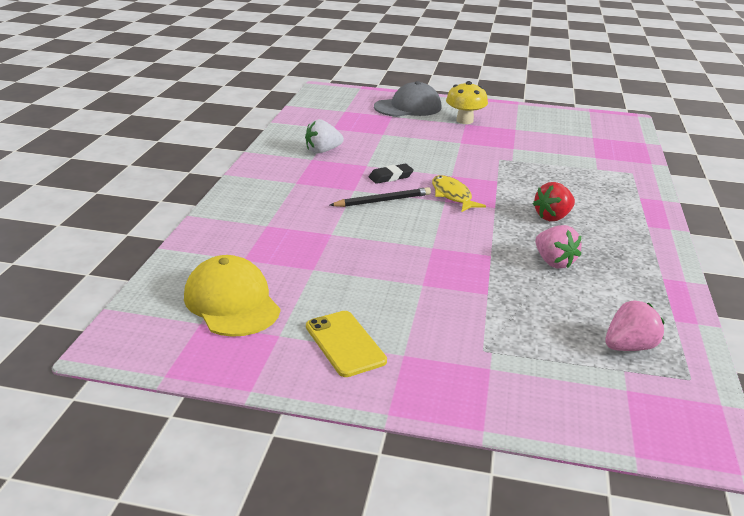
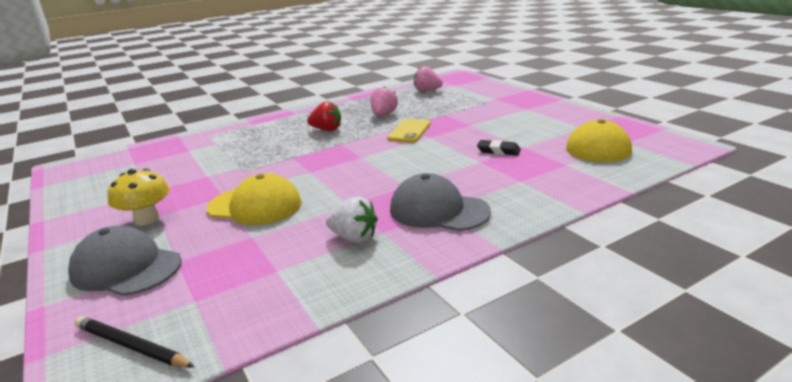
camera: 130 degrees left, 5 degrees down
(297, 181) = (438, 210): none -> grey cap
(345, 343) = (550, 117): yellow phone -> yellow phone (409, 131)
(382, 201) = (402, 170): black pencil -> black pencil (131, 346)
(390, 177) = (355, 186): black eraser -> black eraser (498, 151)
(424, 145) = (255, 206): none -> yellow cap
(452, 195) = (347, 158): yellow fish -> none

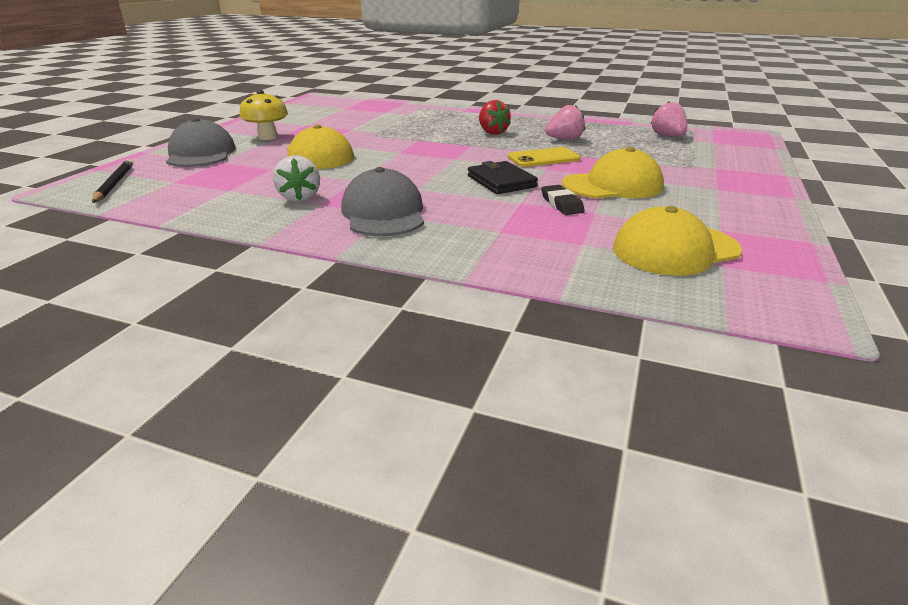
camera: 50 degrees right, 5 degrees up
(434, 155) = (501, 181): none -> black wallet
(487, 129) = (612, 185): none -> yellow cap

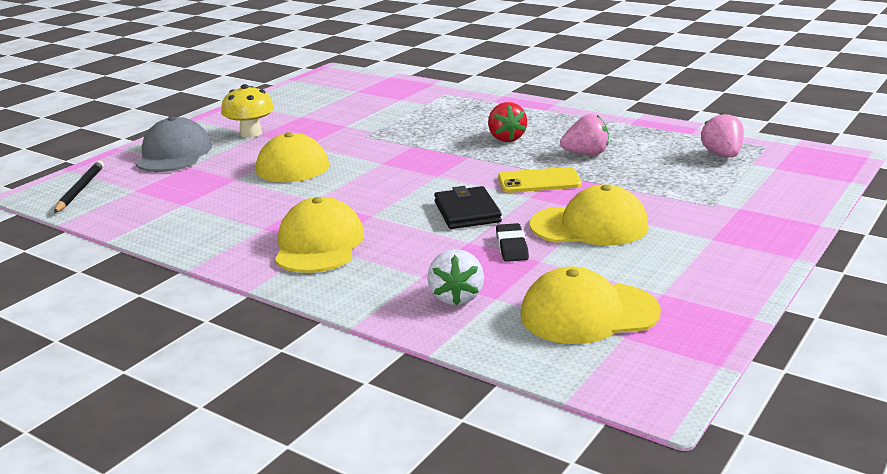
camera: 15 degrees right, 5 degrees down
(300, 197) = (246, 219): white strawberry -> white strawberry (456, 297)
(383, 213) = (319, 244): grey cap -> yellow cap

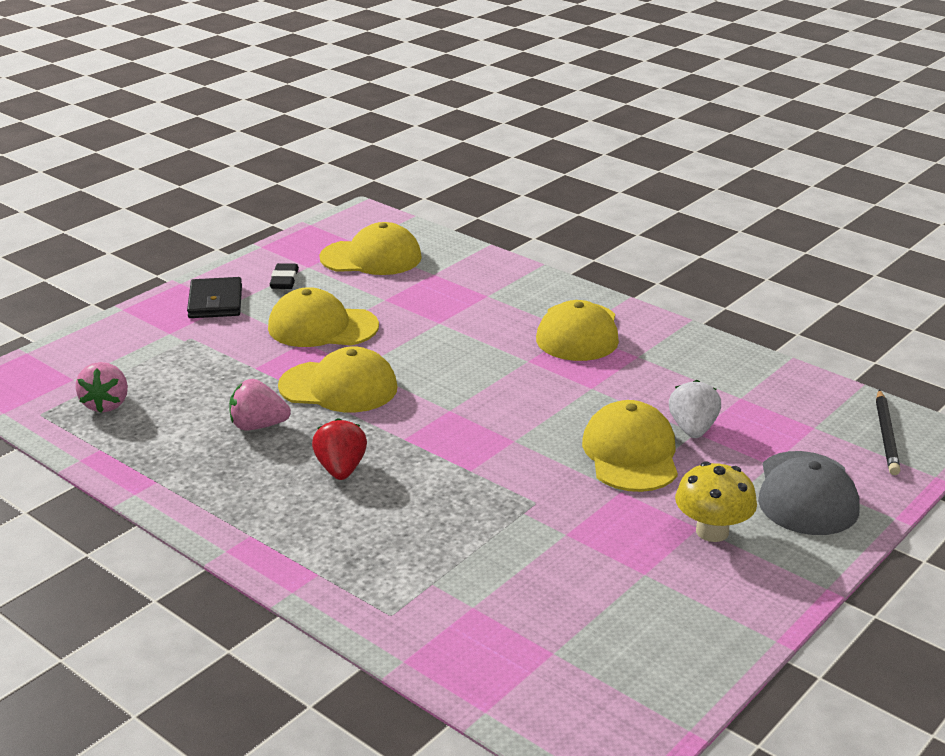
camera: 175 degrees left, 5 degrees up
(456, 297) = (463, 276): white strawberry -> white strawberry (692, 429)
(467, 212) = (430, 354): black wallet -> black wallet (215, 302)
(512, 247) = (403, 313): black eraser -> black eraser (284, 280)
(539, 181) = (338, 387): yellow phone -> yellow cap

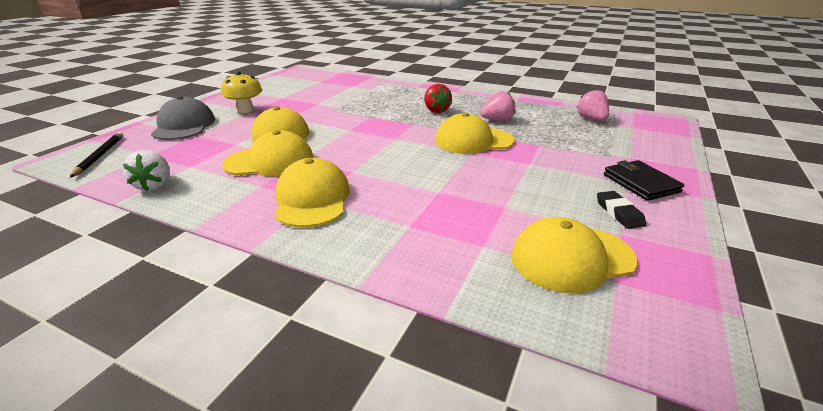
camera: 165 degrees right, 0 degrees up
(322, 327) = (528, 175): yellow cap -> yellow cap (270, 162)
(692, 429) = (236, 145): white strawberry -> white strawberry (155, 185)

